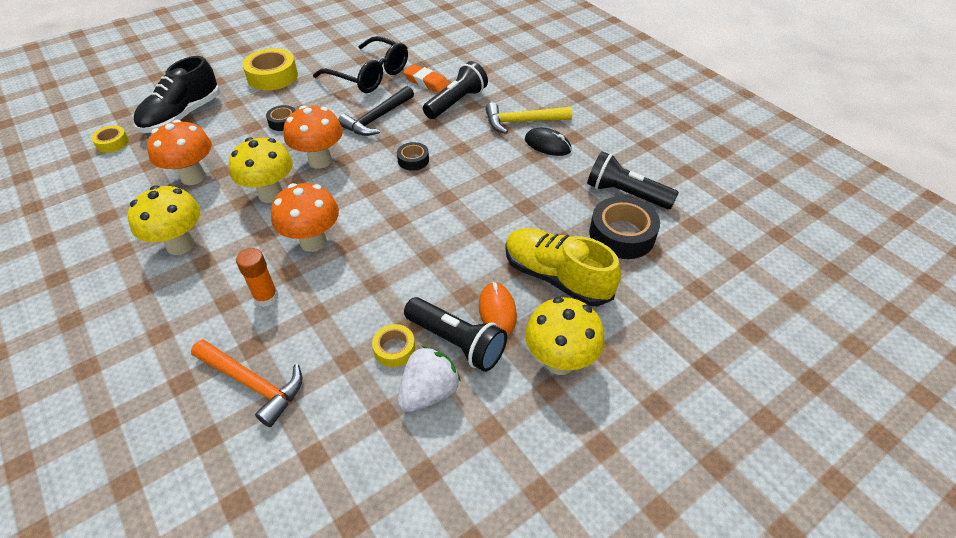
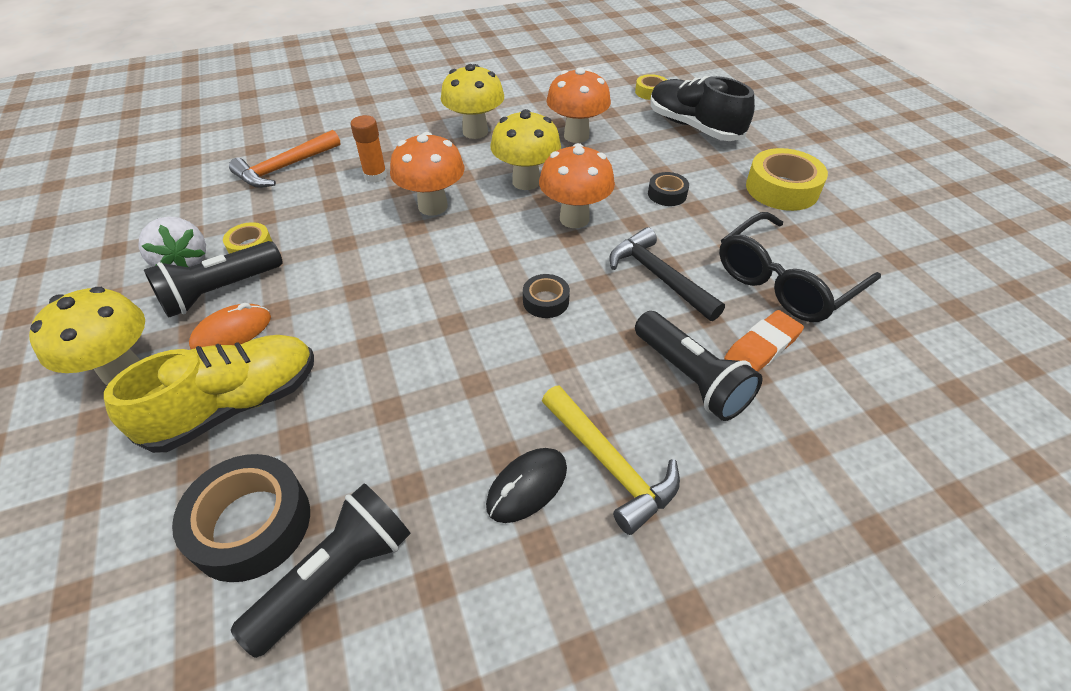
camera: 105 degrees right, 0 degrees up
(497, 311) = (232, 332): orange mouse -> orange mouse turned 45 degrees counterclockwise
(522, 122) = (610, 464): yellow hammer -> yellow hammer turned 135 degrees clockwise

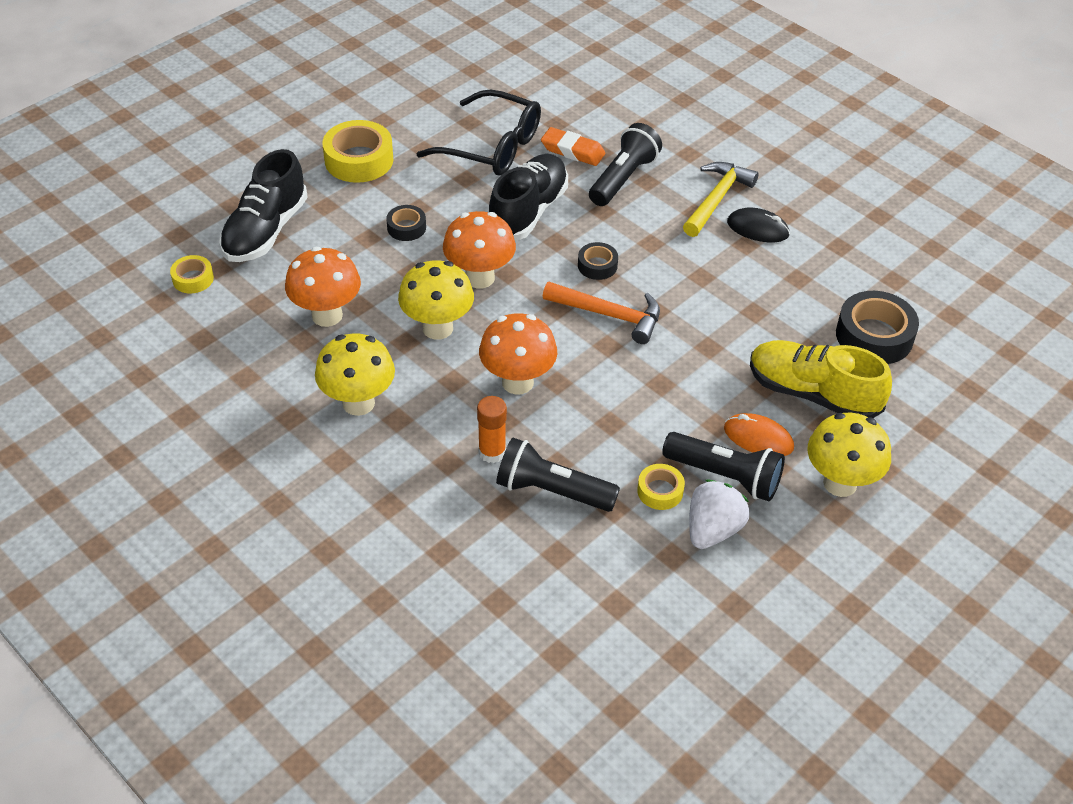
camera: 115 degrees left, 0 degrees up
(285, 168) = (522, 544): orange hammer -> orange hammer (609, 315)
(337, 575) = (867, 285): black flashlight -> black flashlight (552, 491)
(658, 277) = (528, 211): black hammer -> black shoe

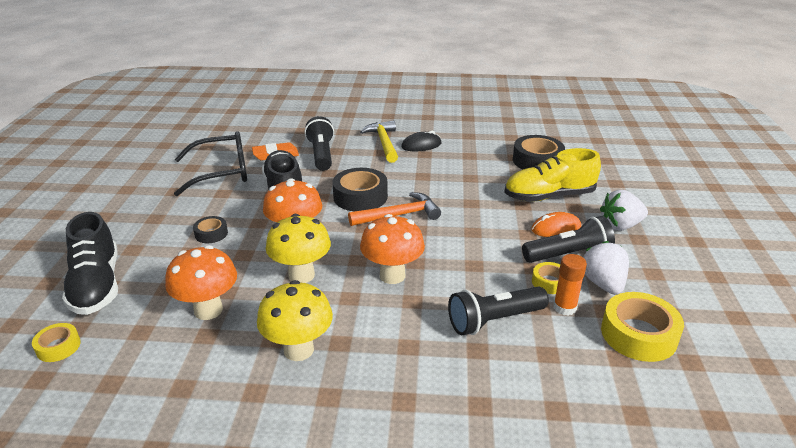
camera: 40 degrees left, 15 degrees down
(359, 160) = (132, 215): yellow tape -> yellow tape (638, 334)
(492, 452) = (429, 322): orange glue stick -> orange glue stick (564, 307)
(597, 265) = (360, 197): black tape -> black tape, size x1.85
(840, 483) = (620, 226): yellow mushroom -> white strawberry

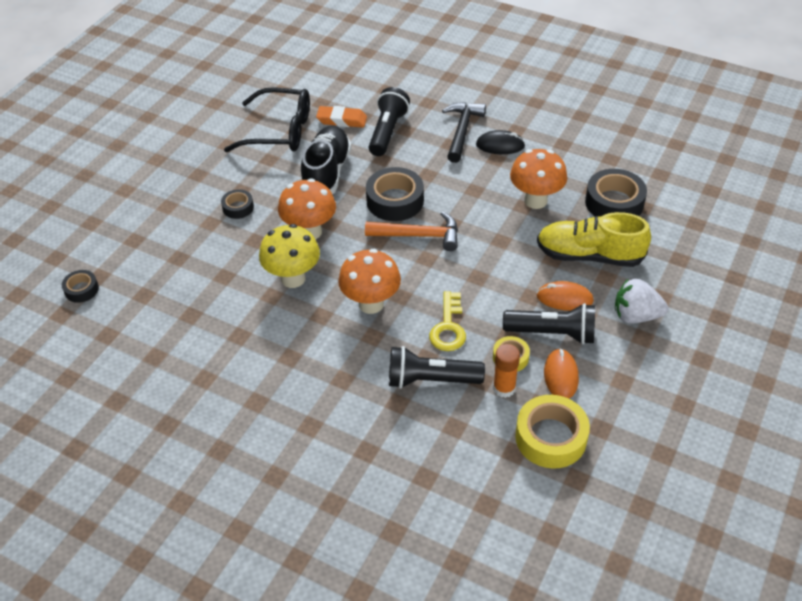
camera: 25 degrees right, 15 degrees up
(58, 347) = (81, 289): yellow tape -> black tape
(97, 285) = (126, 237): black shoe -> none
(208, 310) = (202, 291): orange mushroom -> orange mushroom (535, 201)
(298, 350) = (254, 353): yellow mushroom -> none
(383, 143) = (462, 131): yellow hammer -> black hammer
(477, 275) = (448, 327): none -> yellow key
(603, 284) = (561, 376): white strawberry -> orange mouse

